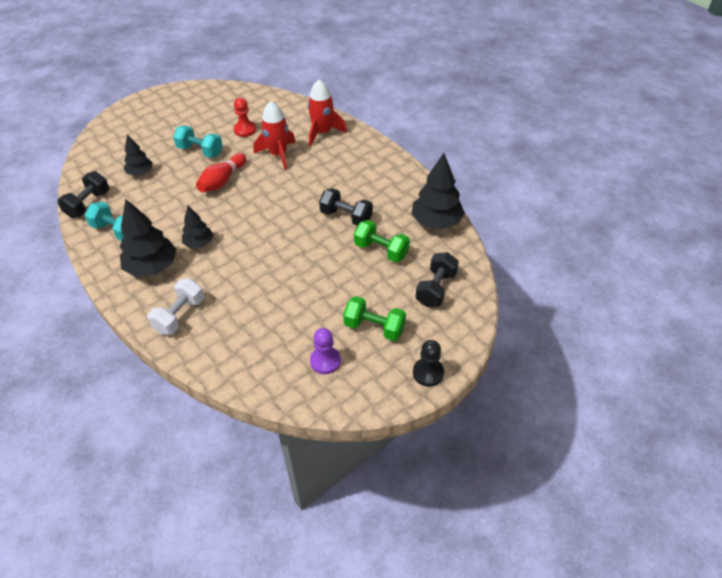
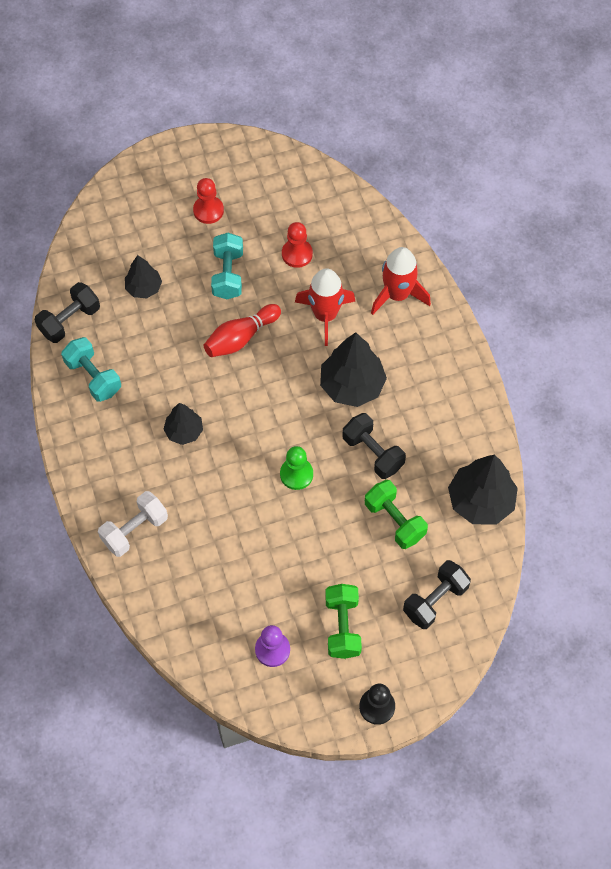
camera: 20 degrees right, 15 degrees up
(152, 267) = (121, 448): black tree -> black tree (352, 385)
(174, 124) = (208, 210): none -> red pawn
(200, 151) = (228, 274): turquoise dumbbell -> turquoise dumbbell turned 45 degrees clockwise
(295, 244) = (296, 474): none -> green pawn
(374, 327) = (342, 626): green dumbbell -> green dumbbell turned 45 degrees clockwise

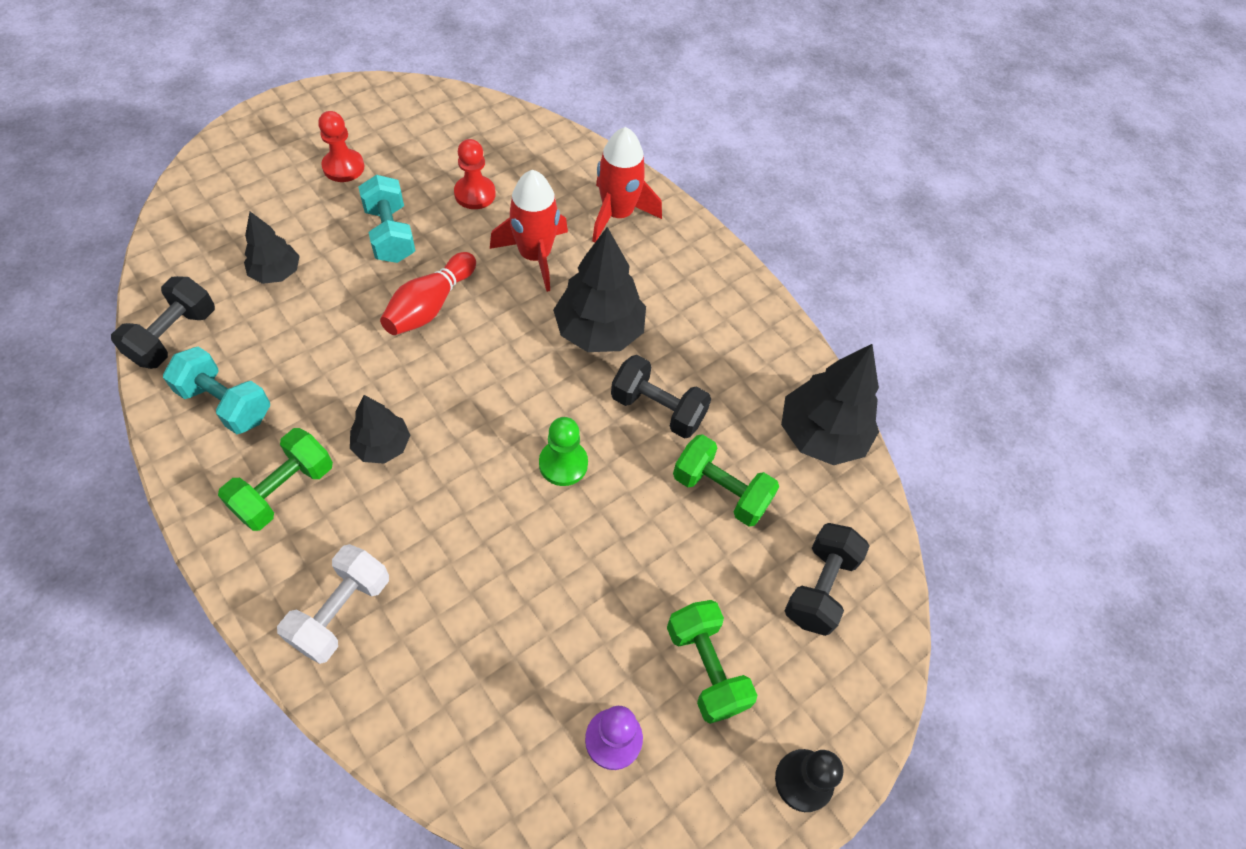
camera: 25 degrees left, 5 degrees down
(117, 445) = (284, 490): none -> green dumbbell

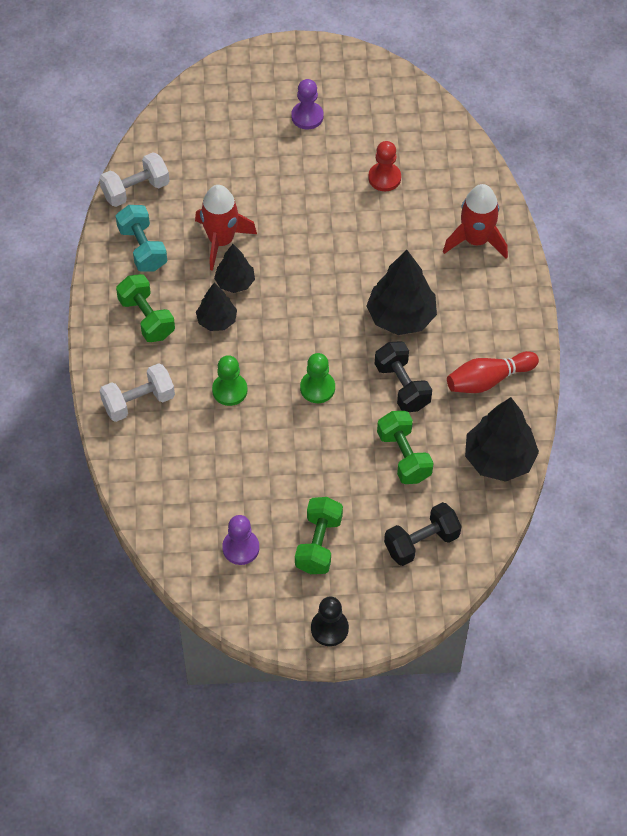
camera: 40 degrees right, 0 degrees up
(174, 336) = (135, 190): black dumbbell -> white dumbbell
(276, 273) = (219, 175): black tree -> black tree (235, 282)
(284, 490) = (146, 318): green dumbbell -> green dumbbell turned 75 degrees clockwise
(343, 167) = (307, 116): red pawn -> purple pawn
(390, 234) = (308, 182): turquoise dumbbell -> none
(430, 306) = (302, 245): red bowling pin -> red bowling pin (488, 380)
(456, 526) = (229, 390): none -> green pawn
(535, 256) = (395, 243): red rocket -> red rocket (221, 241)

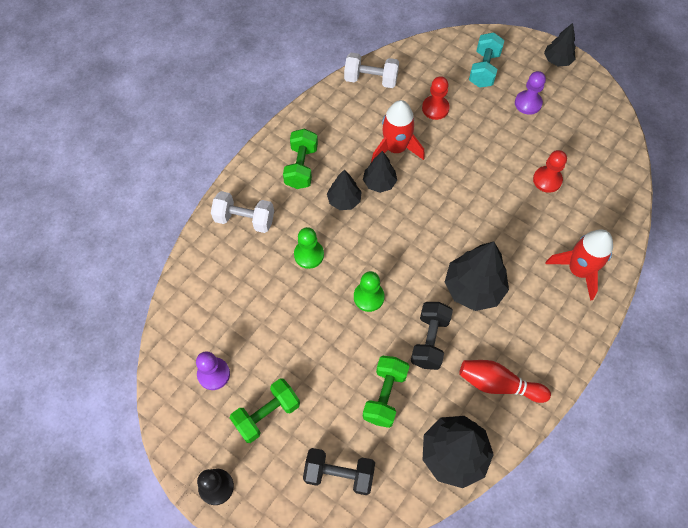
camera: 40 degrees right, 5 degrees up
(142, 248) = (340, 119): turquoise dumbbell -> turquoise dumbbell (484, 69)
(224, 178) = (435, 108): none -> red pawn
(299, 56) = (557, 60): none -> black tree

